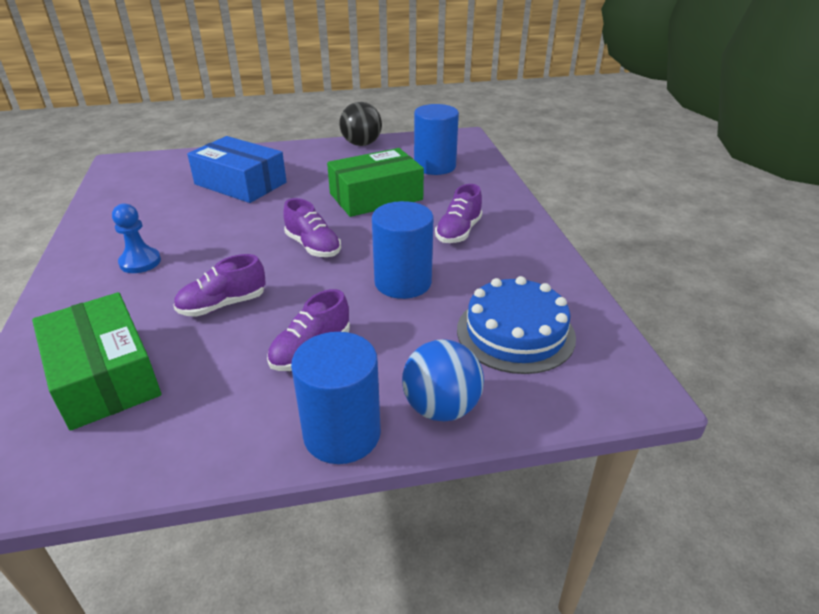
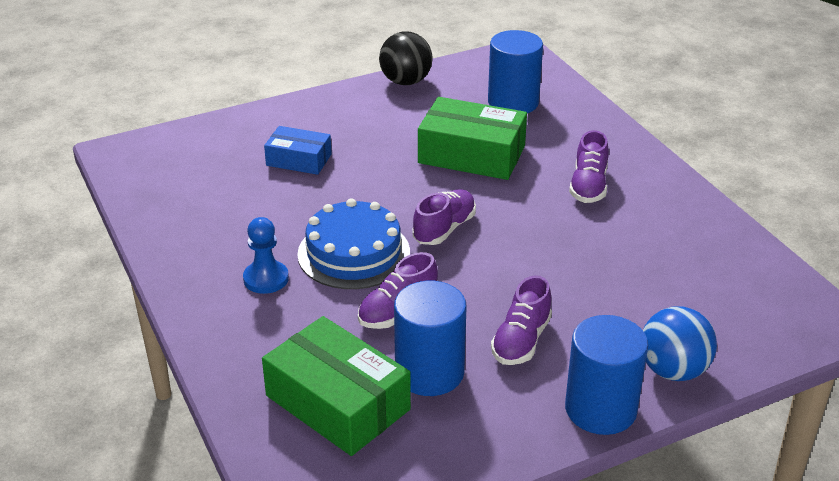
camera: 15 degrees left, 0 degrees up
(240, 183) = (299, 160): blue box -> blue box, size x0.59
(313, 246) = (444, 229): purple shoe -> purple shoe turned 90 degrees counterclockwise
(376, 197) = (471, 154): green box -> green box turned 60 degrees clockwise
(403, 282) = (565, 254): blue cylinder -> blue cylinder (429, 372)
(515, 333) = (702, 288): blue cake -> blue cake (354, 253)

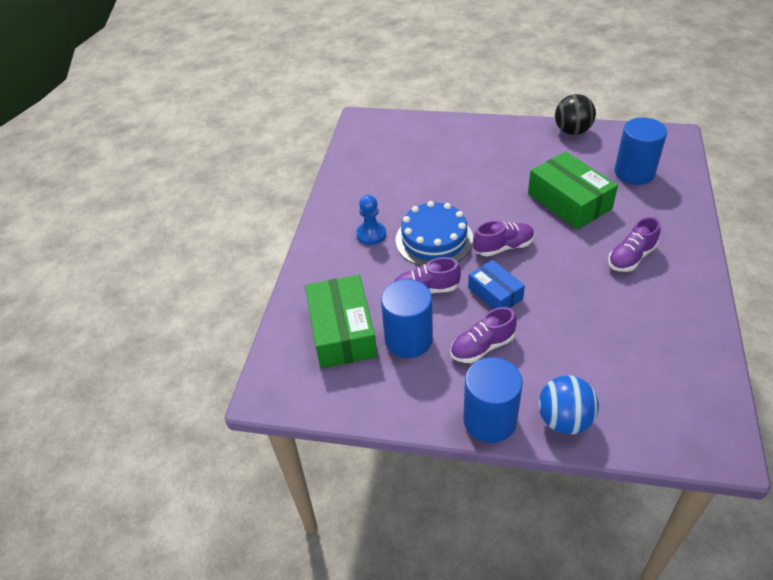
camera: 40 degrees right, 10 degrees up
(299, 160) = (456, 163): blue box -> blue box (495, 293)

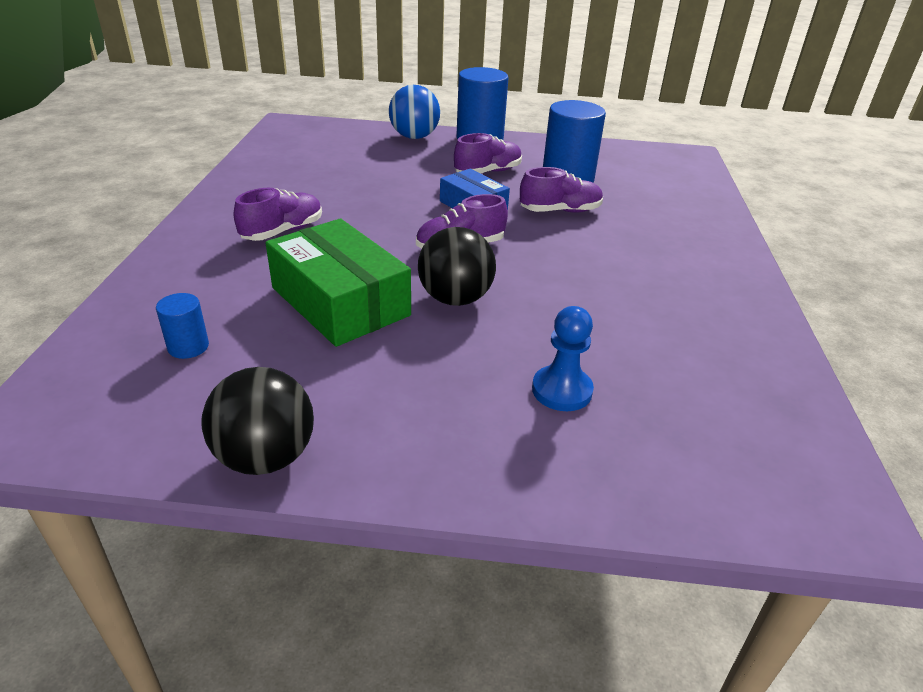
camera: 170 degrees right, 10 degrees down
(342, 331) = (643, 185): green box -> none
(371, 234) = (662, 266): blue pawn -> blue pawn (561, 390)
(434, 239) = (563, 258): blue cake -> none
(504, 205) = (455, 299): none -> black ball
(634, 173) = (188, 347): blue cylinder -> blue cylinder, size x0.49

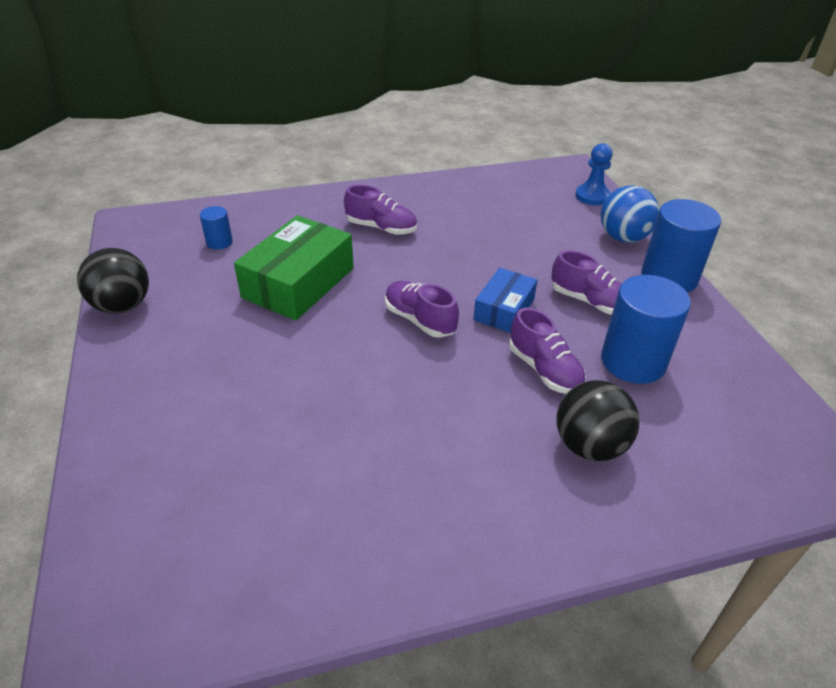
camera: 70 degrees right, 5 degrees up
(455, 299) = (331, 338): black ball -> black ball (589, 445)
(561, 390) = (225, 426): blue pawn -> blue pawn (592, 196)

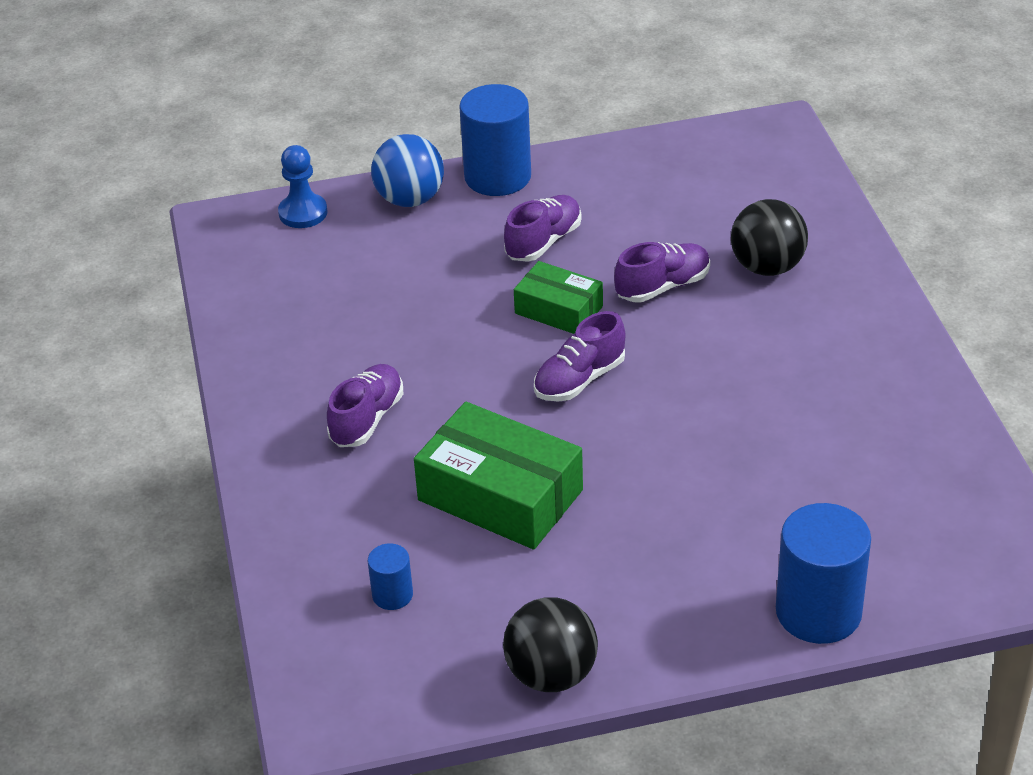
camera: 85 degrees left, 0 degrees up
(504, 309) = (558, 310): blue box -> green box
(633, 361) = (646, 224): blue cylinder -> blue cylinder (818, 612)

